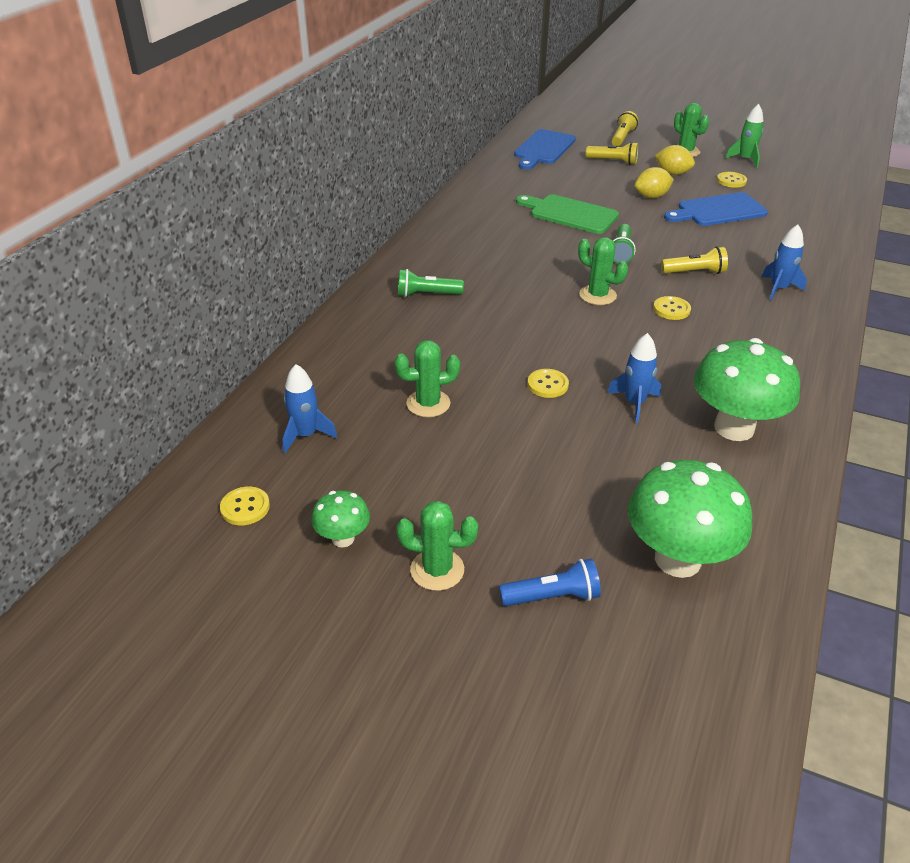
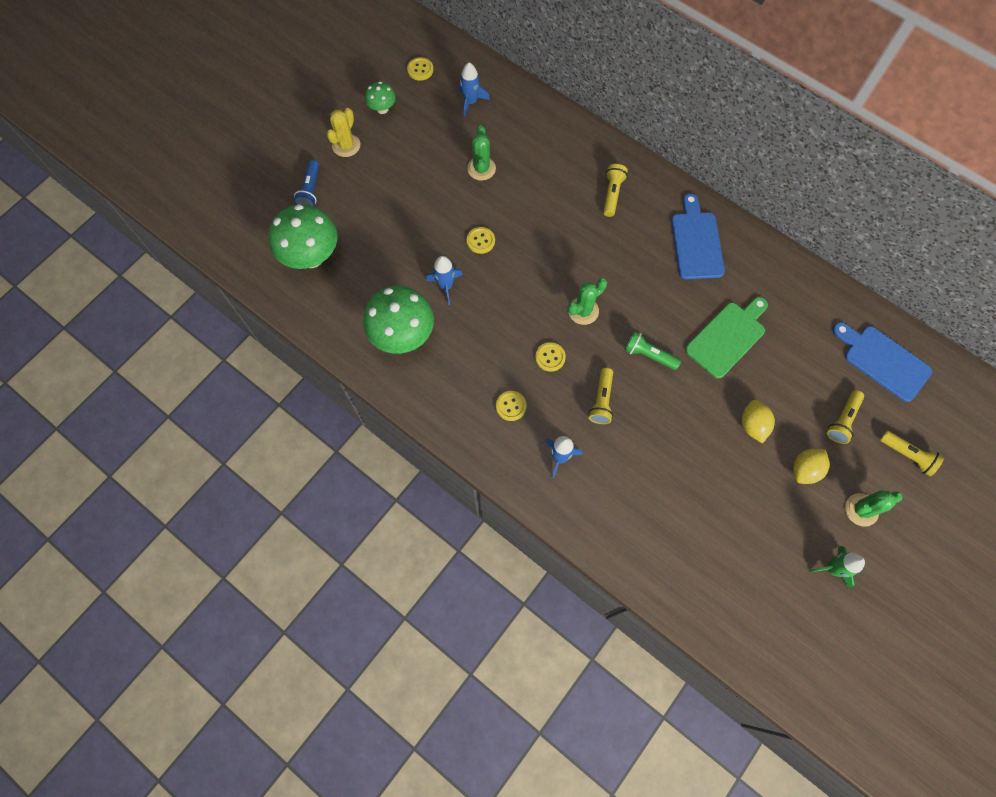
camera: 105 degrees right, 30 degrees up
(426, 294) = (612, 194): green flashlight -> yellow flashlight
(437, 570) = (346, 145): green cactus -> yellow cactus
(718, 211) = (712, 476): blue cutting board -> blue cutting board (696, 242)
(731, 181) = (778, 524): yellow button -> yellow button (511, 406)

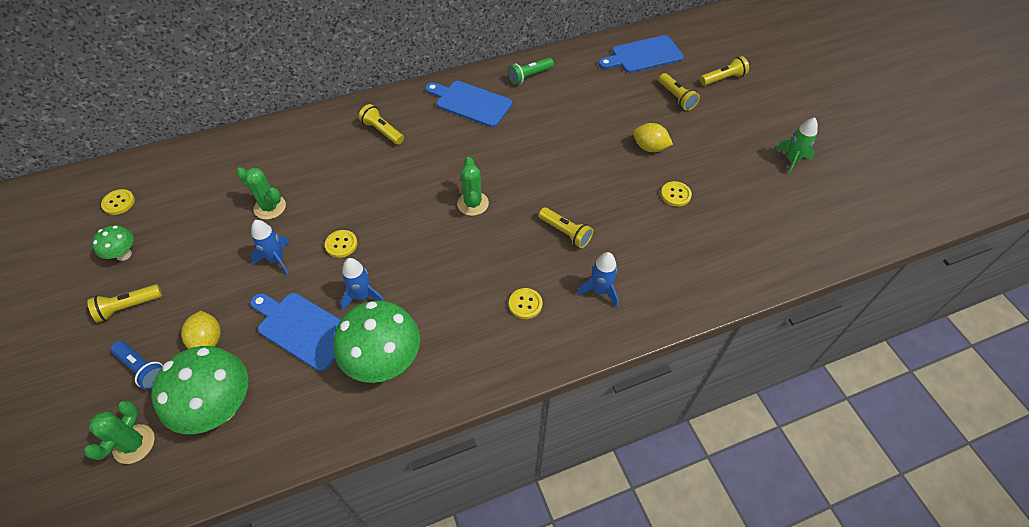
camera: 60 degrees left, 15 degrees down
(346, 145) = (128, 307): yellow cactus -> yellow flashlight
(396, 265) = (303, 329): none -> blue cutting board
(470, 102) = (195, 181): blue rocket -> blue rocket (276, 259)
(550, 357) = (498, 249): yellow button -> yellow button (675, 195)
(648, 355) = (546, 180): green flashlight -> green flashlight (529, 76)
(727, 337) = (566, 125): green cutting board -> none
(805, 469) = (704, 136): yellow lemon -> yellow lemon (208, 340)
(861, 510) = (752, 122): green cactus -> green cactus (134, 444)

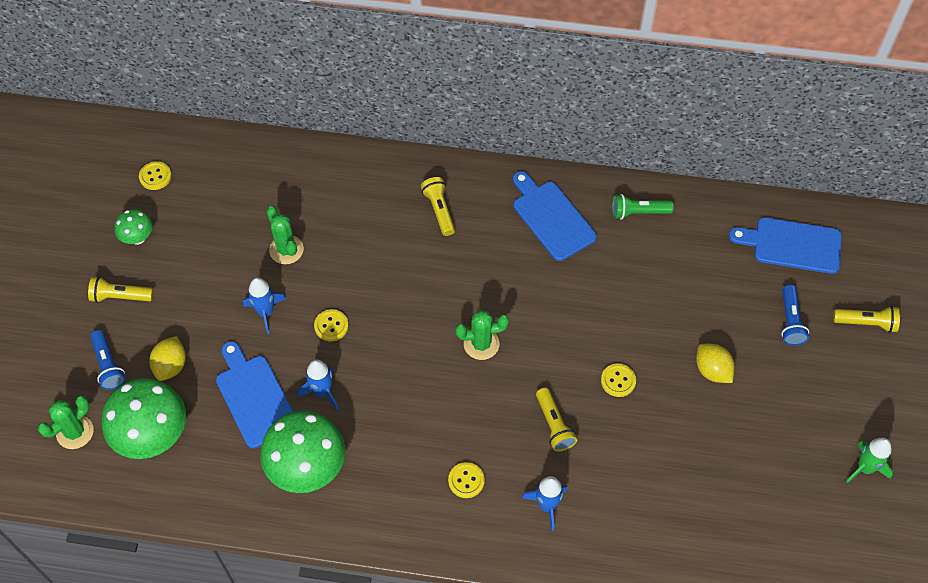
camera: 30 degrees right, 5 degrees up
(473, 203) = (481, 344): green cactus -> green cactus turned 60 degrees clockwise
(675, 195) = (700, 441): yellow button -> yellow button (618, 381)
(676, 97) = (790, 321): yellow flashlight -> blue flashlight

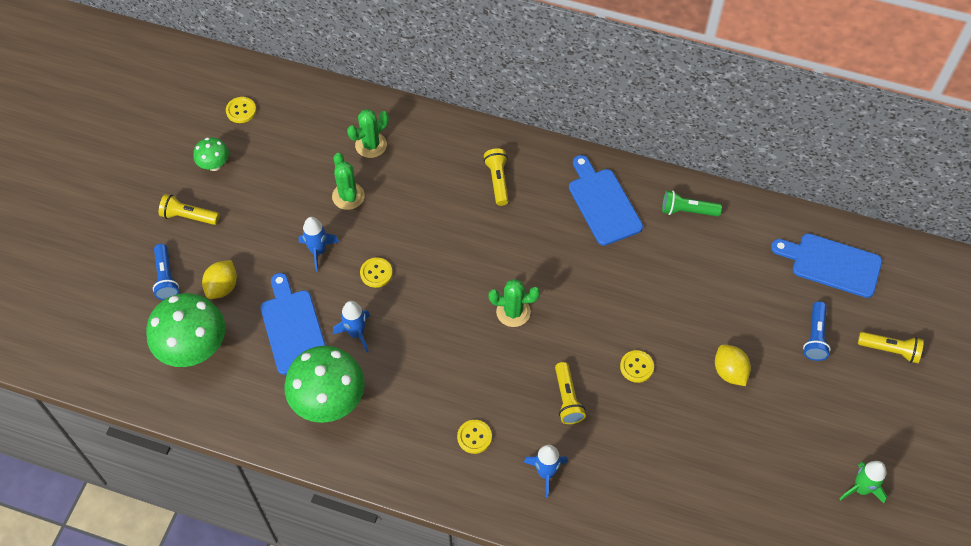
camera: 10 degrees right, 0 degrees up
(75, 432) = (124, 333): green cactus -> green cactus (371, 145)

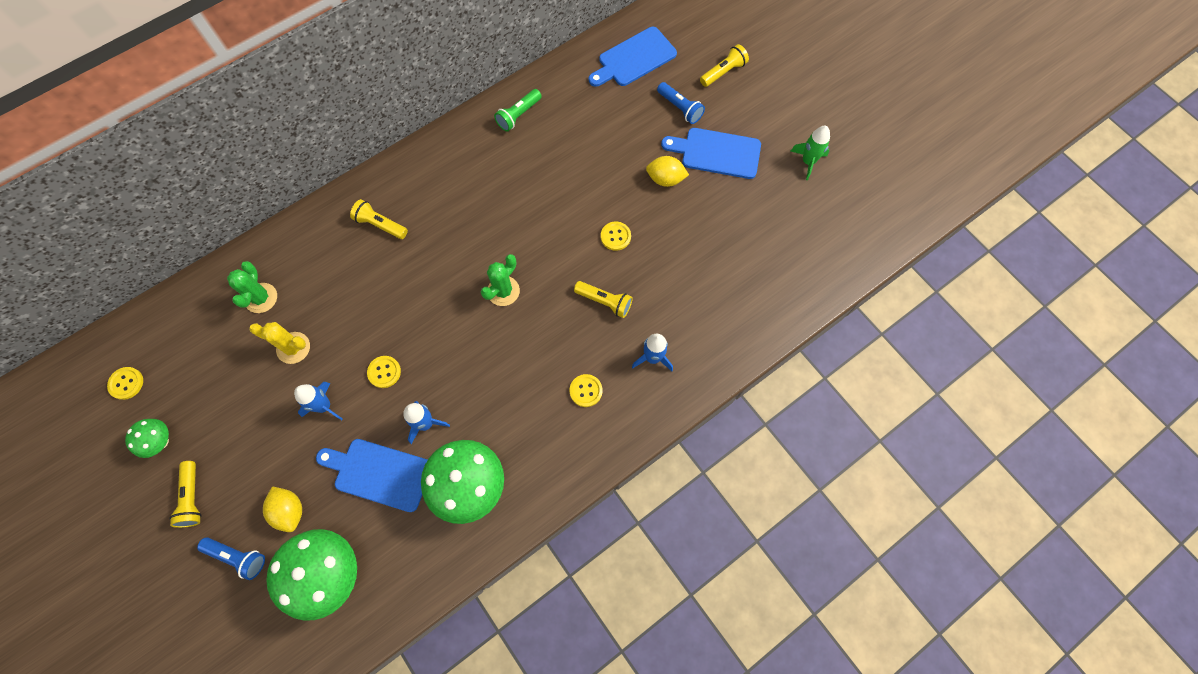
camera: 55 degrees left, 10 degrees up
(188, 216) = (192, 498): yellow flashlight -> yellow flashlight turned 60 degrees counterclockwise
(348, 196) = (293, 348): green cactus -> yellow cactus
(603, 203) = (464, 165): blue cutting board -> blue cutting board (717, 153)

